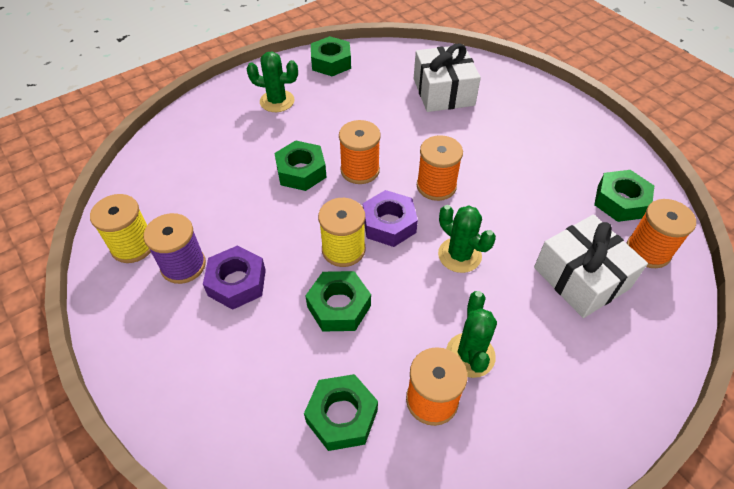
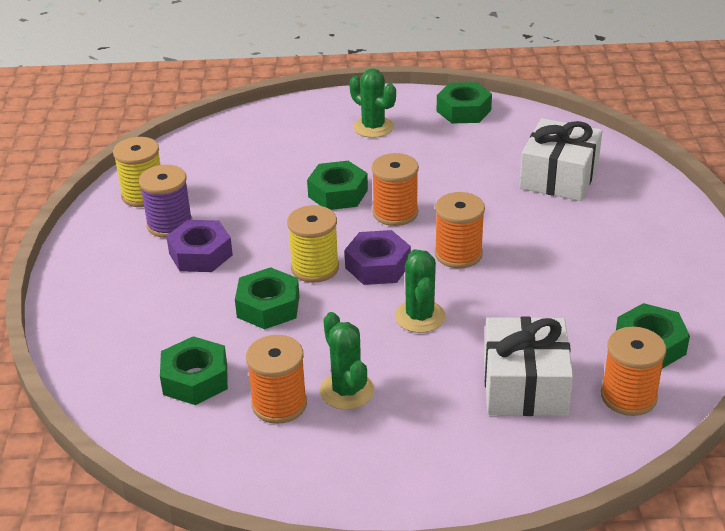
camera: 35 degrees right, 15 degrees down
(470, 355) = (347, 391): green cactus -> green cactus turned 60 degrees counterclockwise

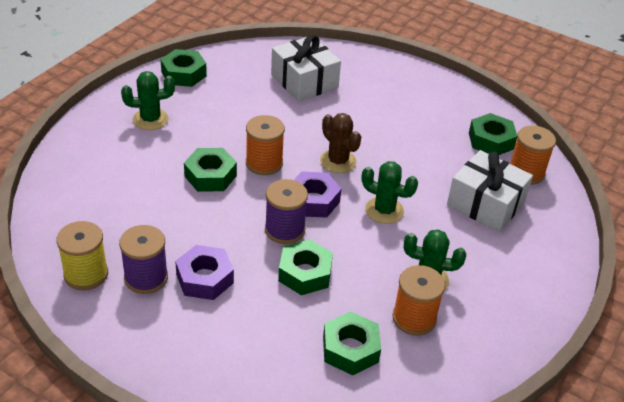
camera: 60 degrees left, 5 degrees up
(315, 268) = (285, 230): yellow spool -> purple spool
(458, 254) = (338, 161): orange spool -> brown cactus

